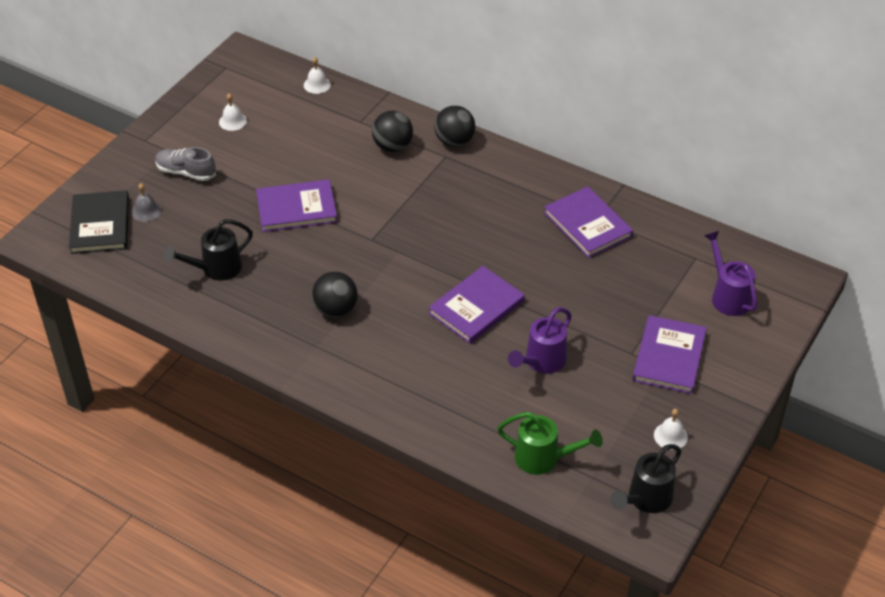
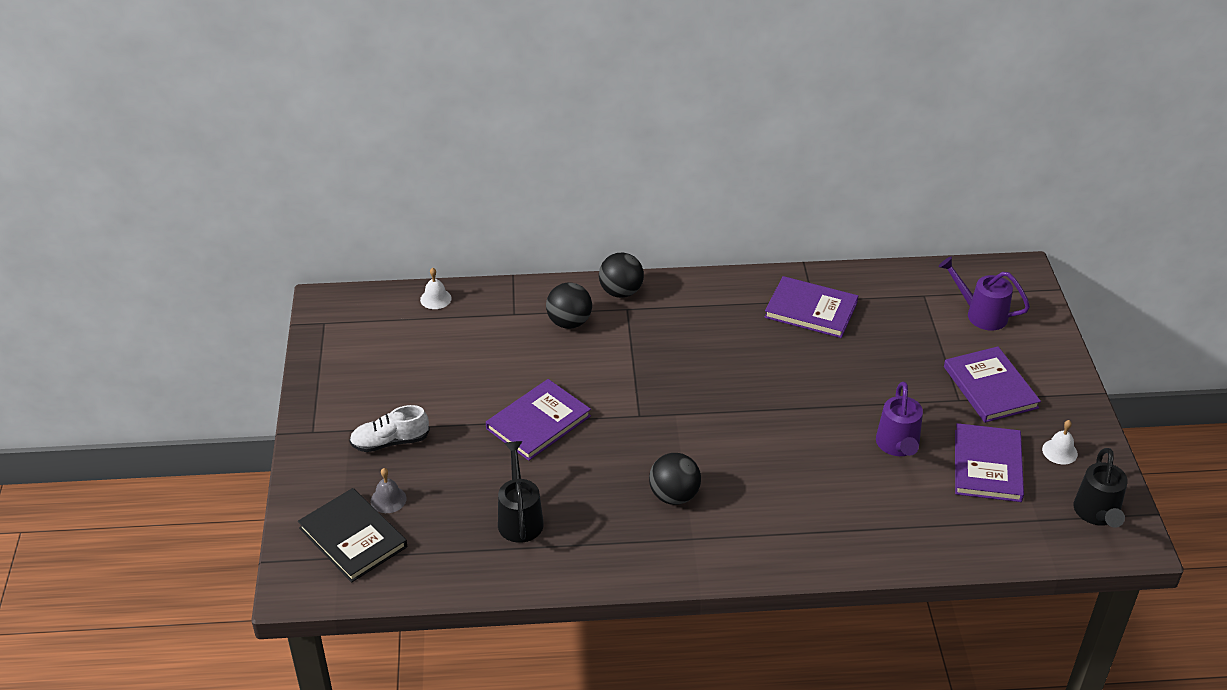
camera: 35 degrees left, 5 degrees down
(186, 172) = (390, 442): grey shoe -> white shoe
(216, 269) = (520, 518): black watering can -> black watering can turned 150 degrees clockwise
(232, 121) = (386, 371): white bell -> none
(476, 307) = (795, 428): purple book -> purple book (987, 465)
(543, 458) = (986, 527): green watering can -> none

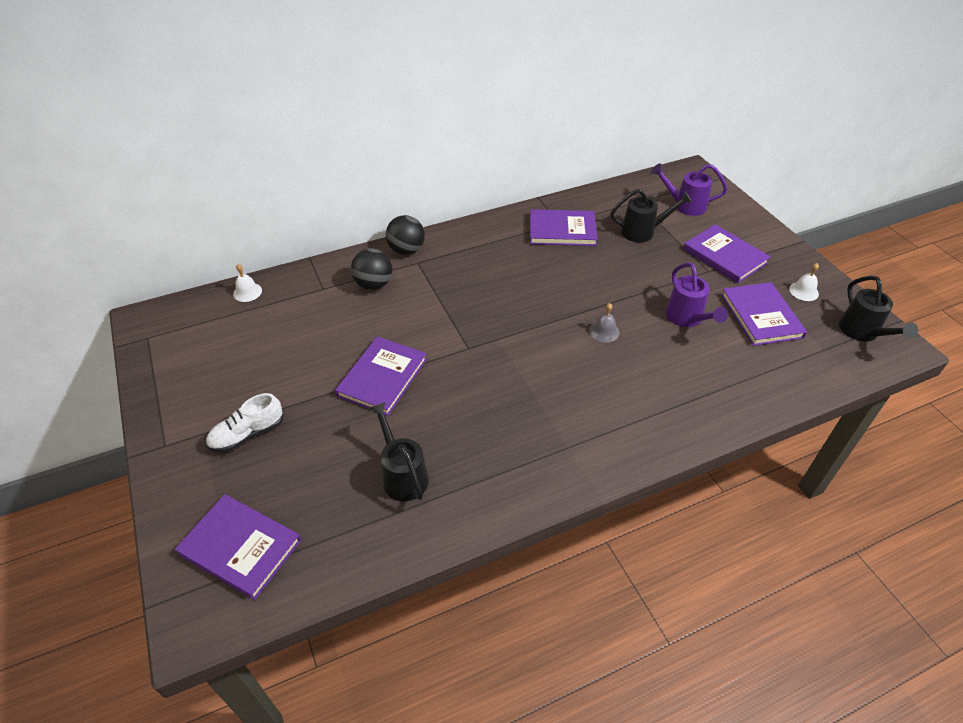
camera: 20 degrees left, 5 degrees up
(353, 537) = (240, 547): black book -> purple book
(388, 499) = (265, 494): grey bell -> grey bell (604, 331)
(674, 496) = (532, 411): black ball -> none
(907, 334) = (643, 232): none -> black watering can

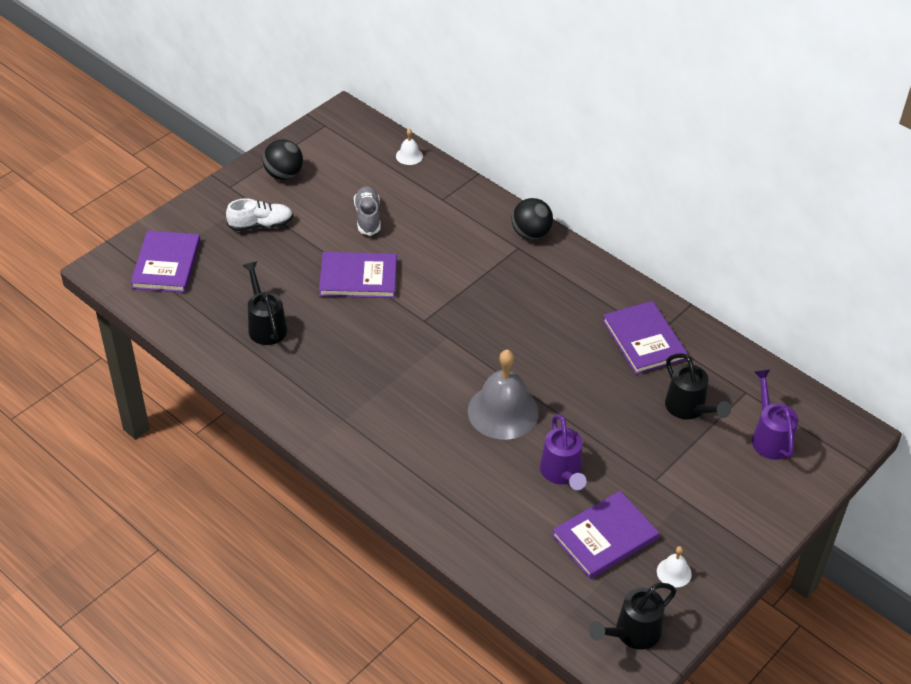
camera: 65 degrees right, 0 degrees up
(247, 434) = (261, 225): white shoe -> white shoe turned 135 degrees clockwise
(305, 345) = (368, 217): none -> grey shoe
(374, 284) = (468, 229): black ball -> black ball (284, 174)
(402, 475) = (266, 326): black watering can -> black watering can turned 60 degrees counterclockwise
(604, 331) = (503, 411): grey bell -> grey bell, size x2.23
(687, 318) = (562, 473): purple watering can -> purple watering can turned 60 degrees counterclockwise
(724, 256) = (692, 490): purple book -> none

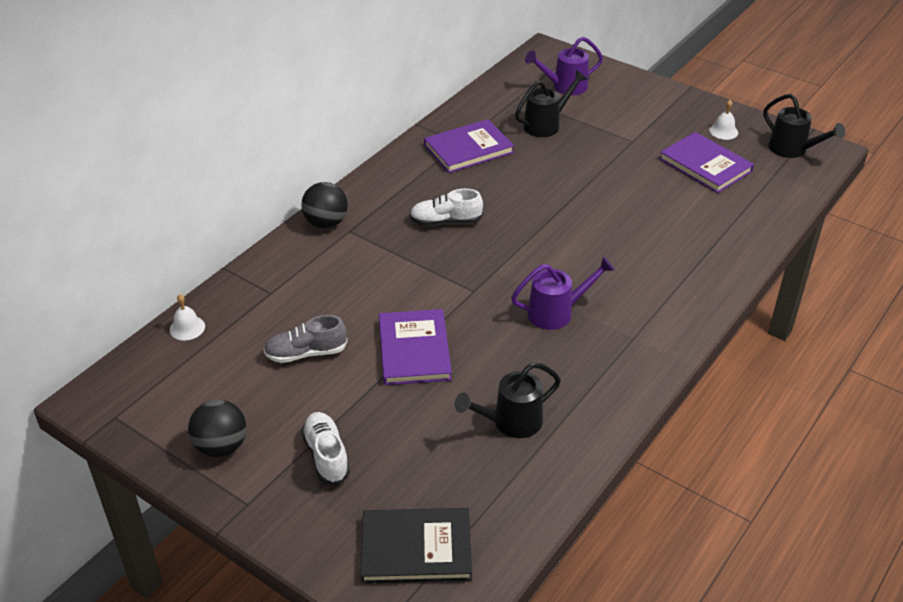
camera: 95 degrees left, 5 degrees down
(166, 264) = (416, 548): purple book -> black book
(503, 411) = (585, 228): grey bell -> none
(524, 312) = (445, 221): none -> white shoe
(562, 473) = (646, 190): purple watering can -> purple watering can (556, 313)

